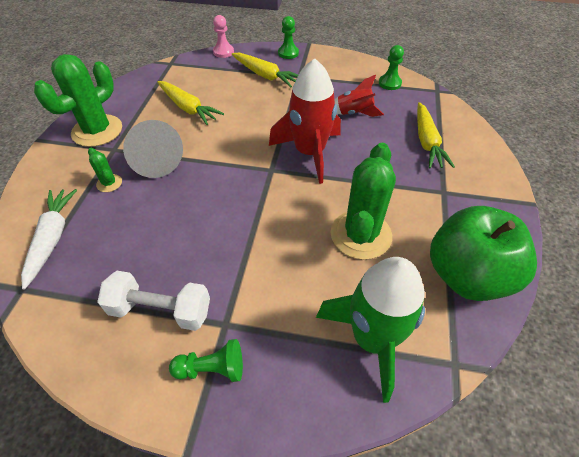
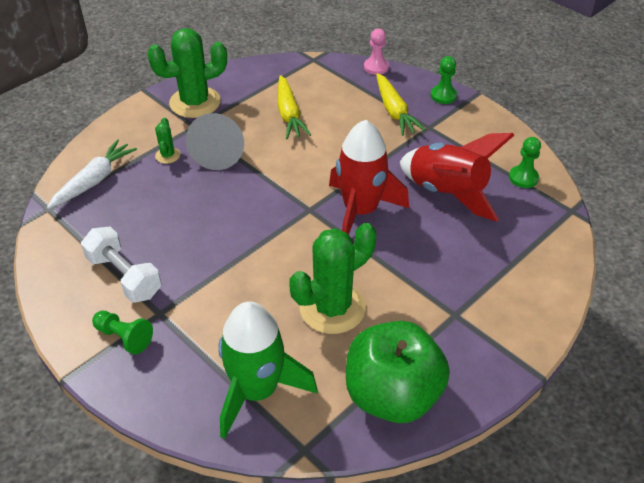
camera: 35 degrees right, 5 degrees down
(354, 113) = (447, 192): red rocket -> red rocket, size x1.78
(427, 141) = (494, 258): yellow carrot -> none

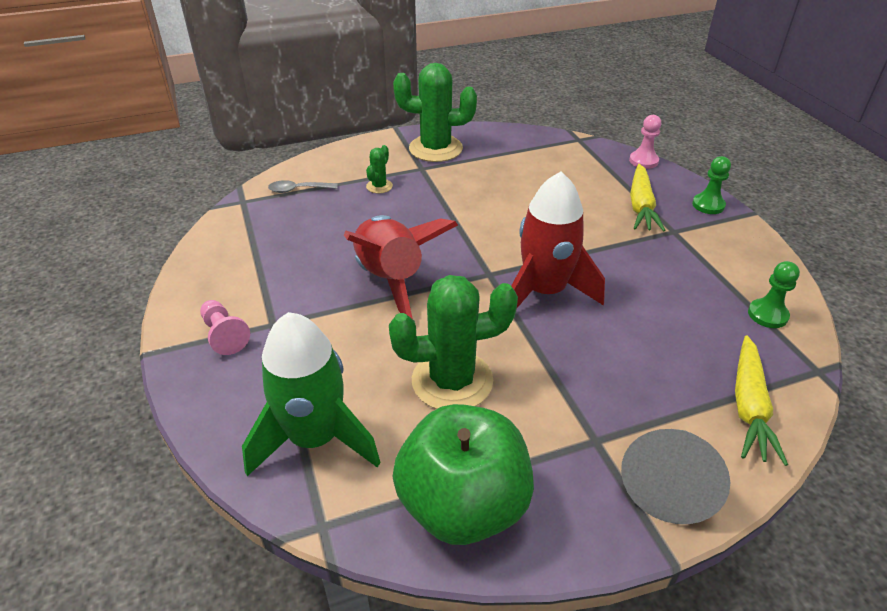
camera: 25 degrees right, 5 degrees down
(94, 181) = (298, 190): white carrot -> grey spoon
(124, 276) = (265, 279): white dumbbell -> none
(124, 337) = (224, 335): green pawn -> pink pawn
(219, 153) = (430, 197): grey cone -> grey cone (669, 484)
(289, 114) = (523, 181): yellow carrot -> yellow carrot (749, 406)
(447, 192) = (659, 303): red rocket -> red rocket (391, 279)

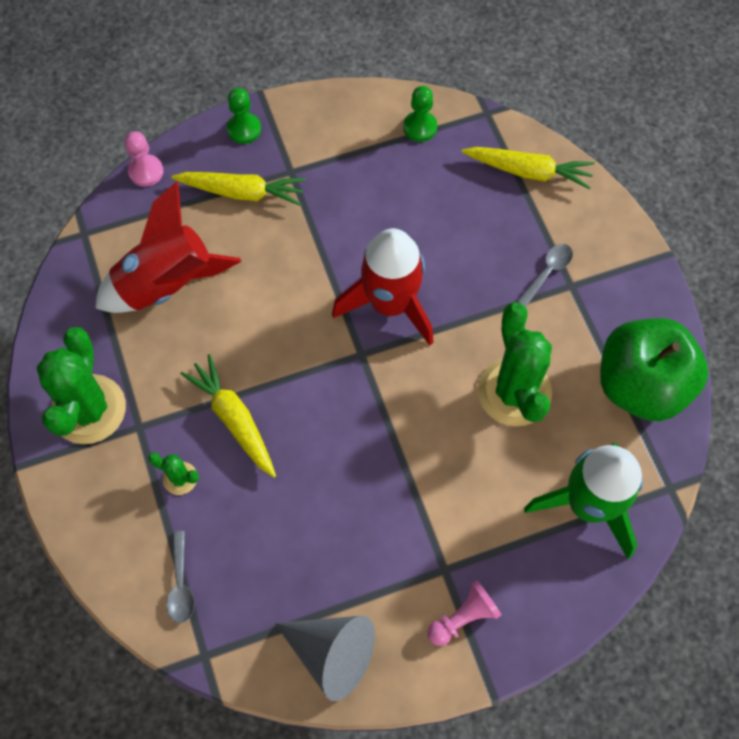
camera: 90 degrees left, 25 degrees up
(391, 279) = (370, 453): red rocket -> red rocket (167, 284)
(426, 208) = (234, 419): none -> yellow carrot
(609, 418) = (547, 272): none -> grey spoon
(669, 484) = (607, 243): grey cone -> grey cone (332, 653)

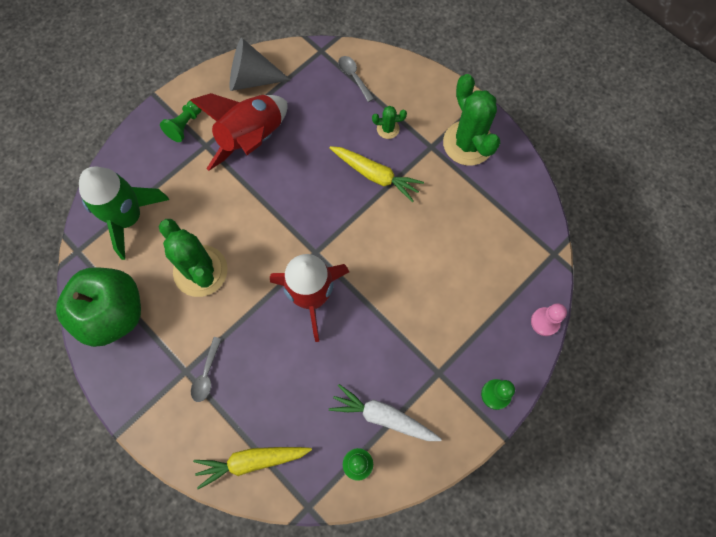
camera: 155 degrees right, 5 degrees up
(167, 284) = (473, 243): red rocket -> red rocket (251, 139)
(242, 192) = (464, 337): yellow carrot -> none
(372, 156) = (383, 417): none -> white carrot
(463, 617) = (185, 125): pink pawn -> green pawn

